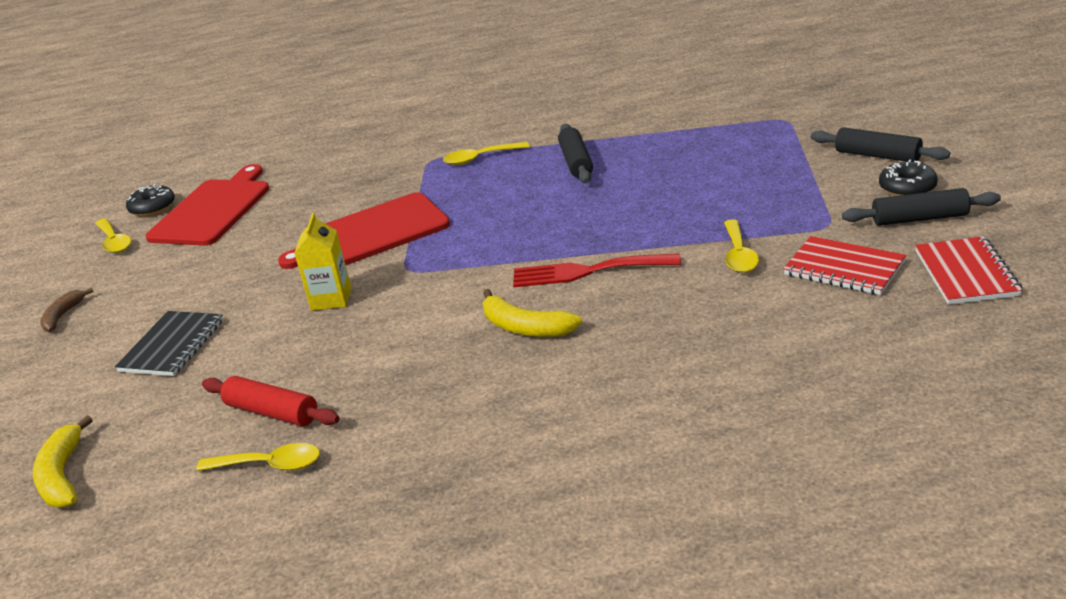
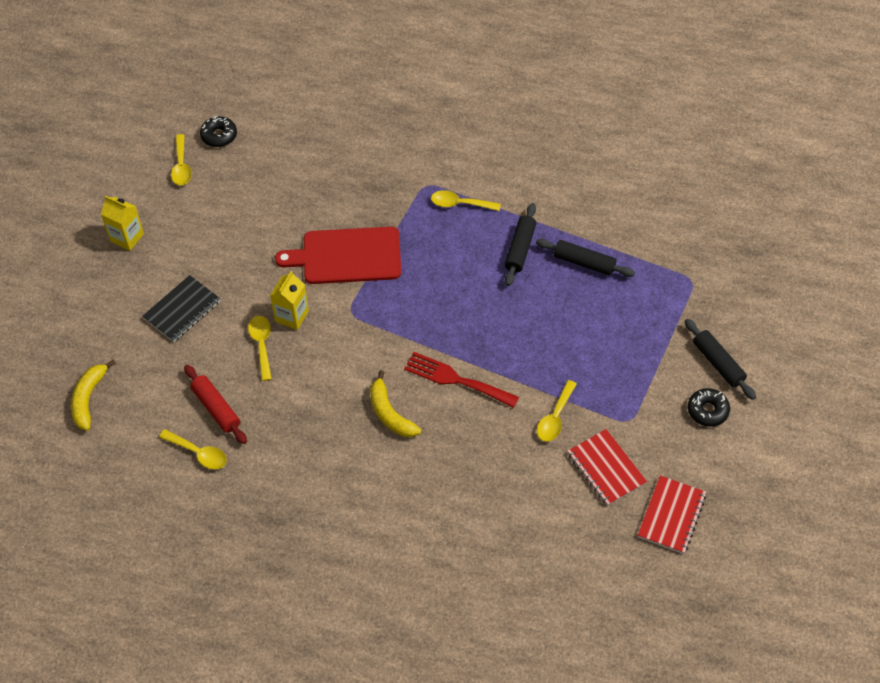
camera: 20 degrees right, 25 degrees up
(63, 316) = (127, 237): brown banana -> yellow carton
(212, 210) = (257, 163): red cutting board -> none
(304, 335) = (261, 345): none -> yellow spoon
(920, 219) = (688, 447): black rolling pin -> black rolling pin (584, 263)

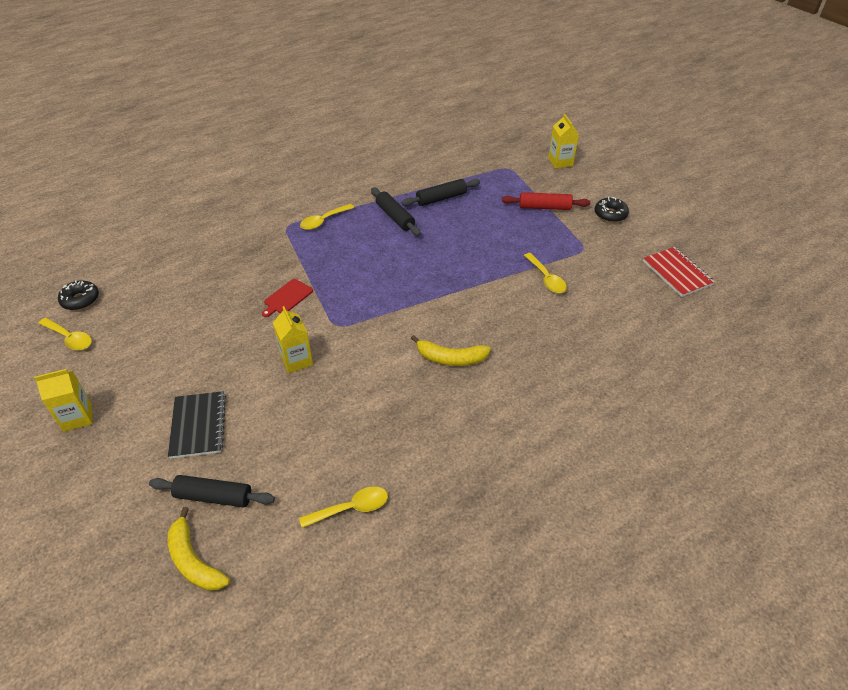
camera: 50 degrees left, 10 degrees down
(216, 408) = (321, 465): red rolling pin -> red rolling pin (544, 207)
(261, 345) = (298, 395): yellow spoon -> none
(347, 256) = (287, 298): red cutting board -> red cutting board, size x0.47
(456, 379) = (461, 306): red fork -> none
(606, 468) = (612, 280): red notebook -> none
(718, 363) = (579, 191): black rolling pin -> black rolling pin (214, 496)
(752, 316) = (560, 162): none -> yellow carton

